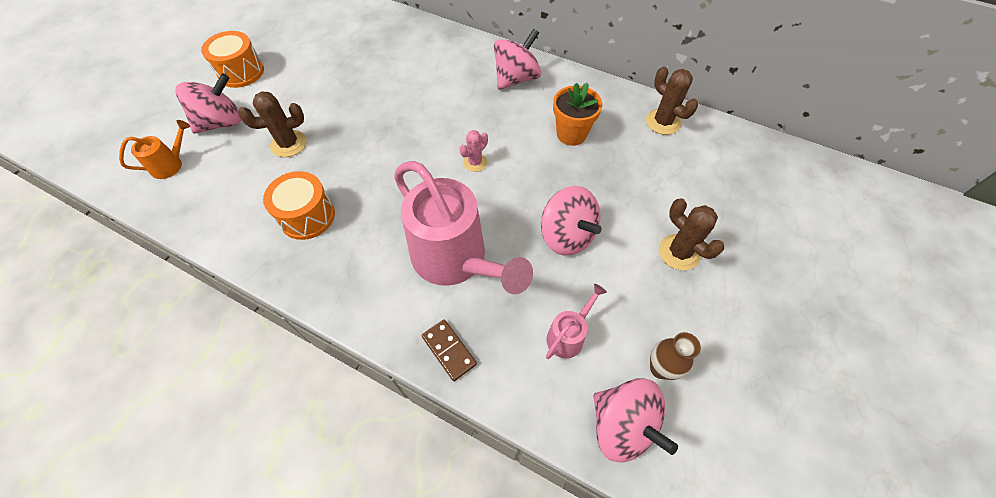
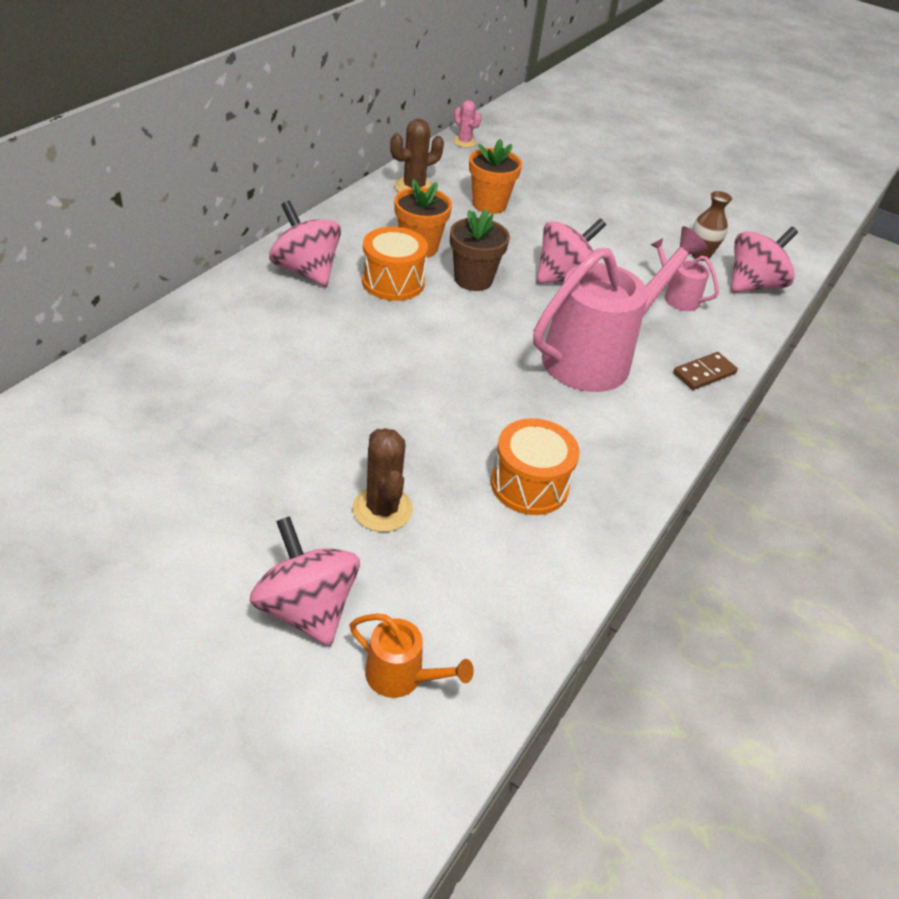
camera: 90 degrees left, 15 degrees down
(171, 164) = (402, 676): orange watering can -> orange watering can turned 150 degrees clockwise
(241, 72) = (164, 590): orange drum -> orange drum (393, 282)
(475, 162) = (452, 325): pink cactus -> pink cactus (464, 142)
(539, 171) = (473, 279): none -> brown flower pot
(663, 175) = (489, 204): none -> orange flower pot
(679, 252) = (584, 219): brown cactus -> none

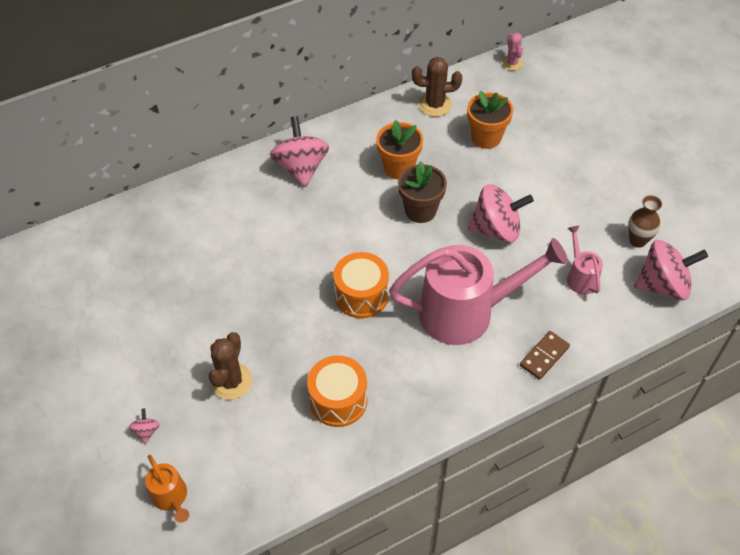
camera: 35 degrees right, 10 degrees up
(307, 608) = (146, 431): pink spinning top -> pink spinning top, size x0.42
(393, 282) = (357, 195): orange drum -> orange drum (361, 295)
(704, 373) = (544, 356): brown domino -> brown domino turned 45 degrees counterclockwise

